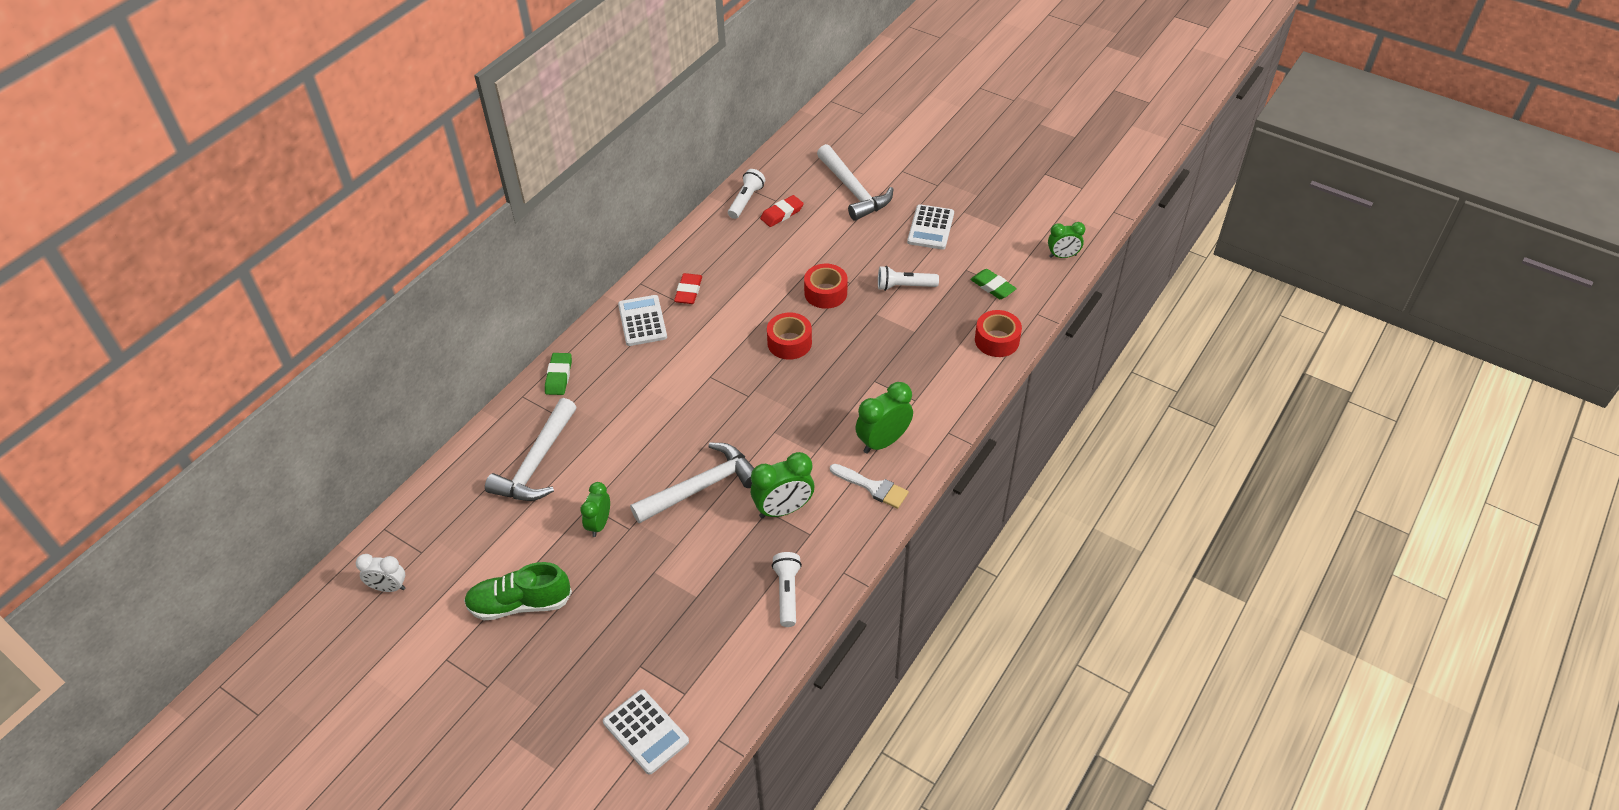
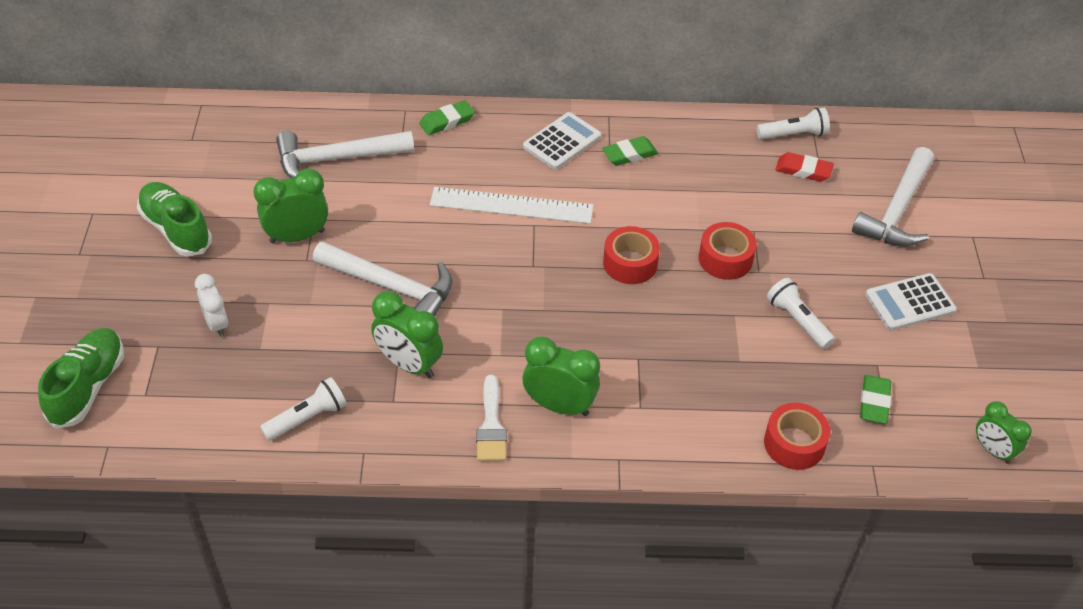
camera: 55 degrees right, 0 degrees up
(389, 587) = (143, 140): white clock -> white clock (217, 324)
(599, 524) = (297, 236): green clock -> green clock, size x1.53
(645, 732) = (88, 387): white calculator -> green shoe
(680, 380) = (511, 205): none -> white ruler
(688, 291) = (629, 154): red eraser -> green eraser

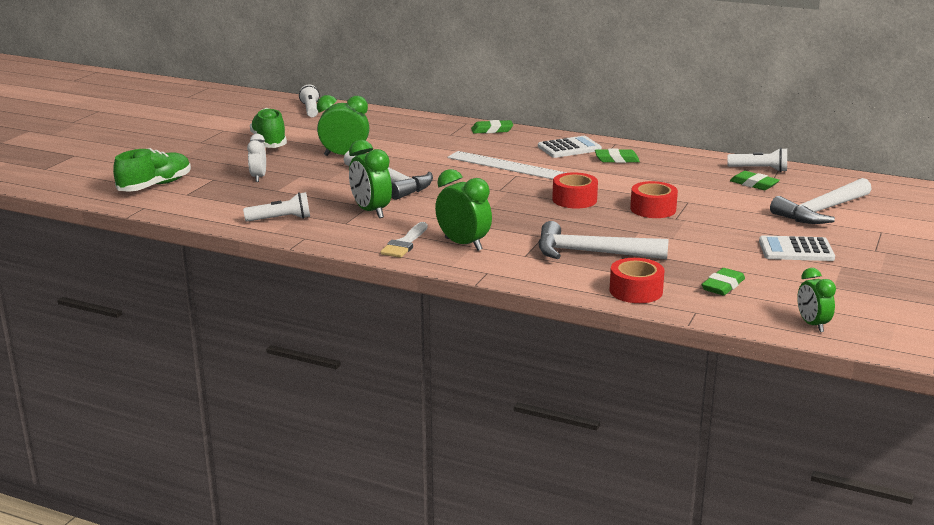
camera: 25 degrees right, 25 degrees down
(336, 159) = (400, 133): white hammer -> white hammer (591, 253)
(798, 321) = (689, 242): white flashlight -> white flashlight (310, 110)
(803, 170) = (754, 184): red eraser -> green eraser

